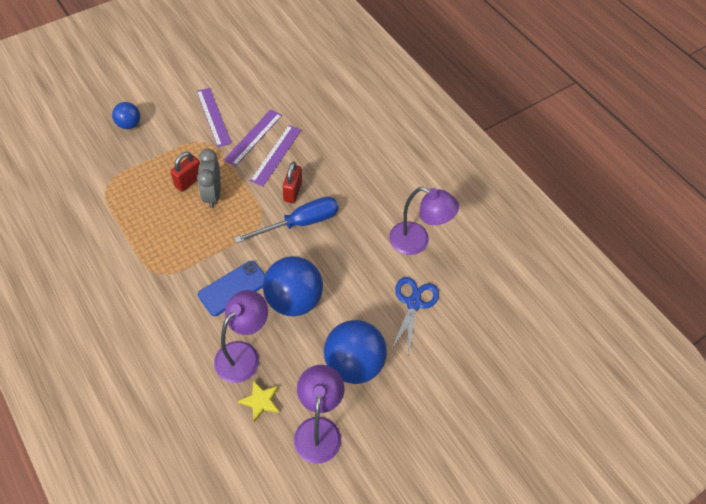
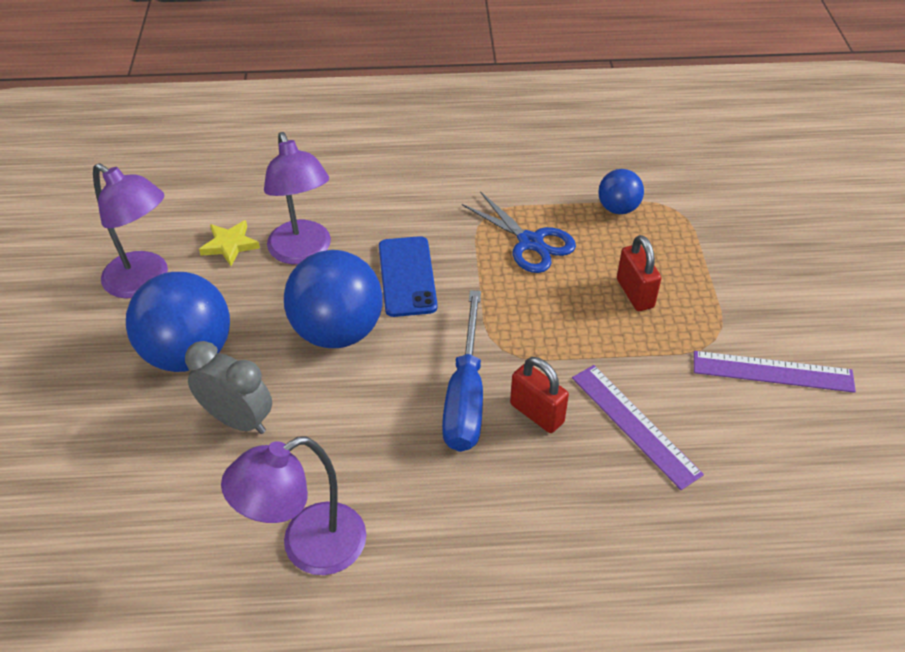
camera: 125 degrees right, 10 degrees down
(129, 124) = (796, 263): blue ball -> blue ball (618, 208)
(213, 195) = (591, 311): grey clock -> grey clock (238, 420)
(253, 137) = (695, 409): purple ruler -> none
(413, 303) = (207, 475): blue scissors -> blue scissors (530, 242)

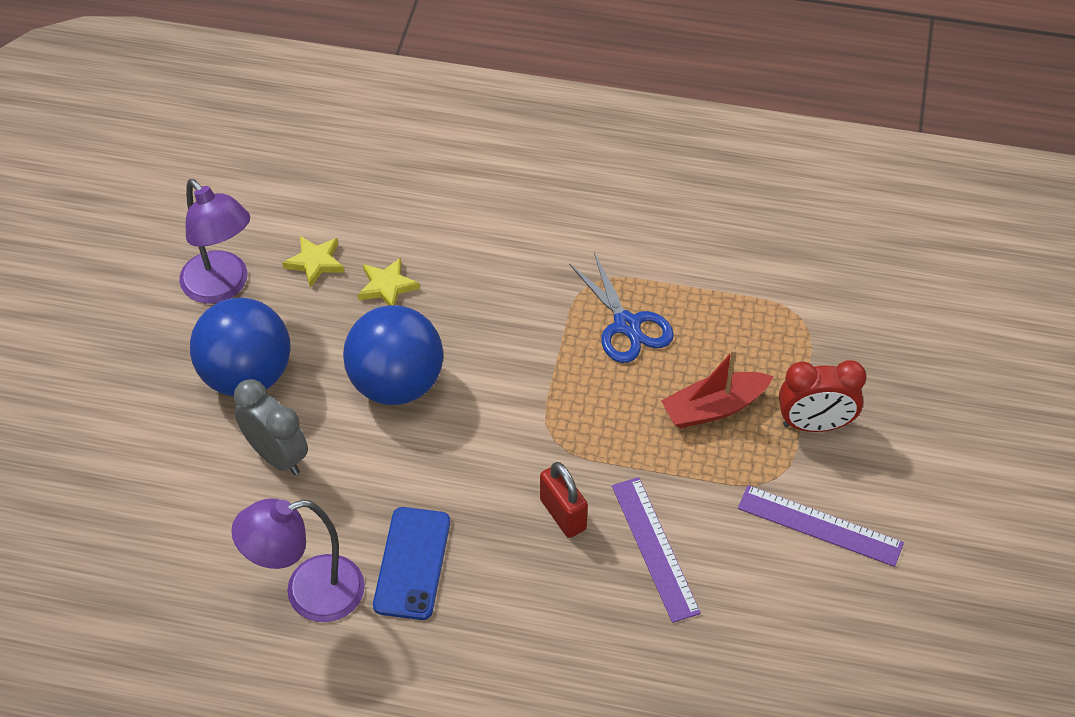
camera: 15 degrees right, 5 degrees up
(303, 252) = (387, 286): purple lamp -> yellow star
(407, 276) = (484, 337): blue phone -> blue phone (412, 563)
(465, 396) = (500, 480): blue screwdriver -> none
(618, 208) = (738, 303): blue ball -> none
(635, 293) = (714, 408): red padlock -> red boat
(727, 289) = (815, 424): none -> red clock

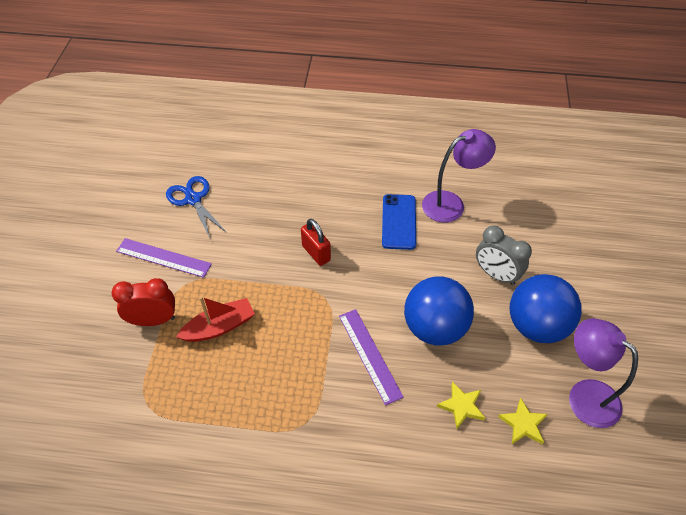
camera: 175 degrees right, 0 degrees up
(627, 325) = (278, 387): blue scissors -> blue scissors (193, 199)
(654, 548) = (262, 239): purple ruler -> purple ruler (370, 355)

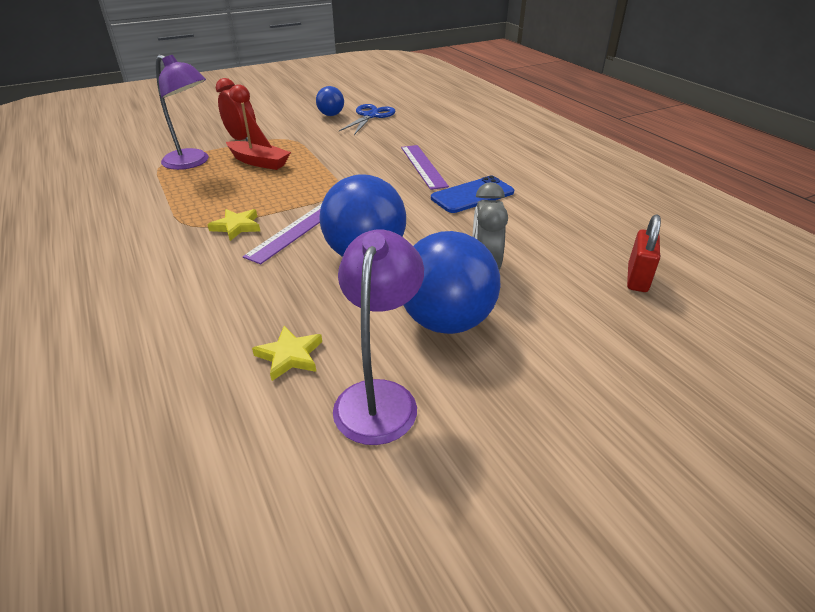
camera: 55 degrees right, 15 degrees down
(160, 225) = (331, 115): none -> blue ball
(163, 257) = (303, 125): purple ruler -> purple ruler (423, 166)
(316, 253) = (381, 172): red padlock -> red padlock (637, 278)
(451, 203) = (540, 213): purple lamp -> purple lamp (192, 162)
(461, 406) = (279, 303): yellow star -> yellow star (236, 226)

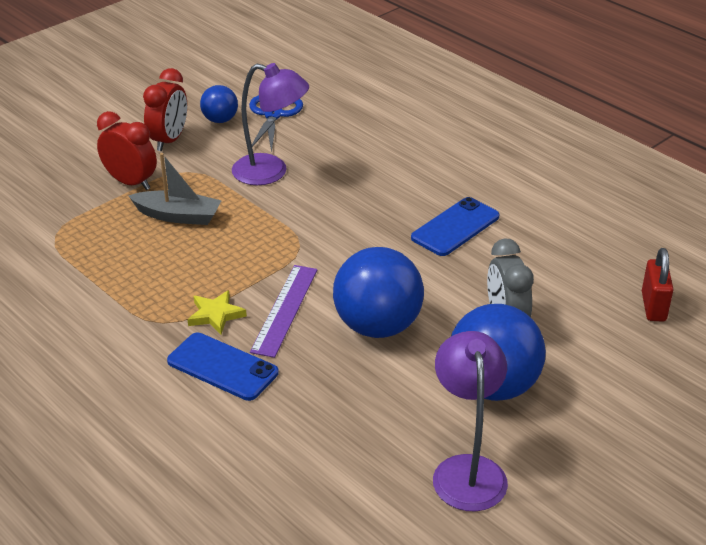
camera: 15 degrees left, 0 degrees up
(192, 162) = (93, 230): purple lamp -> purple lamp (271, 172)
(212, 264) = (222, 367): none -> blue phone
(259, 162) = (178, 216): red boat -> grey boat
(287, 121) = (169, 140): none -> red clock
(290, 356) = (366, 449): yellow star -> none
(423, 166) = (381, 192): purple ruler -> none

